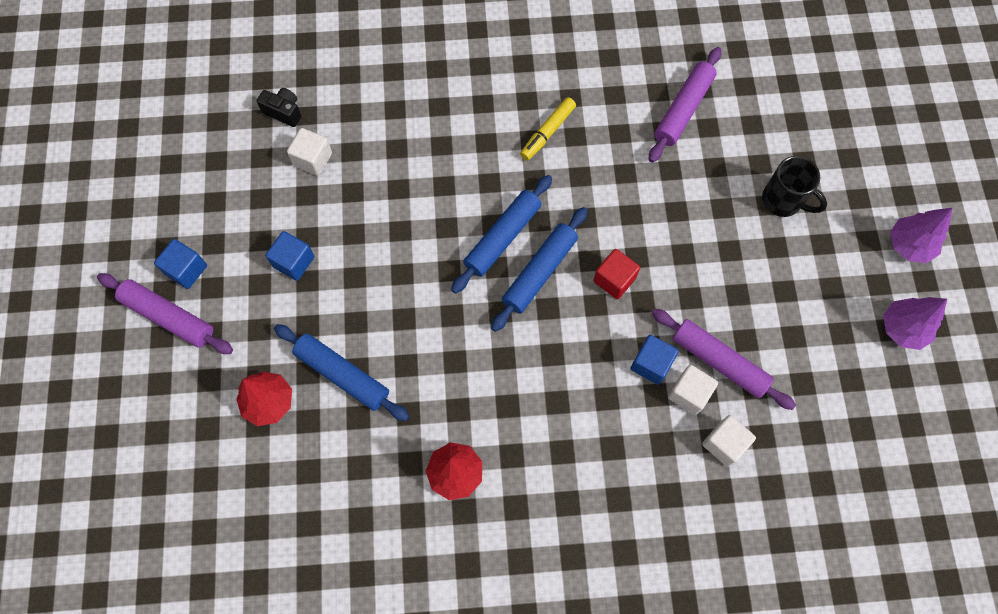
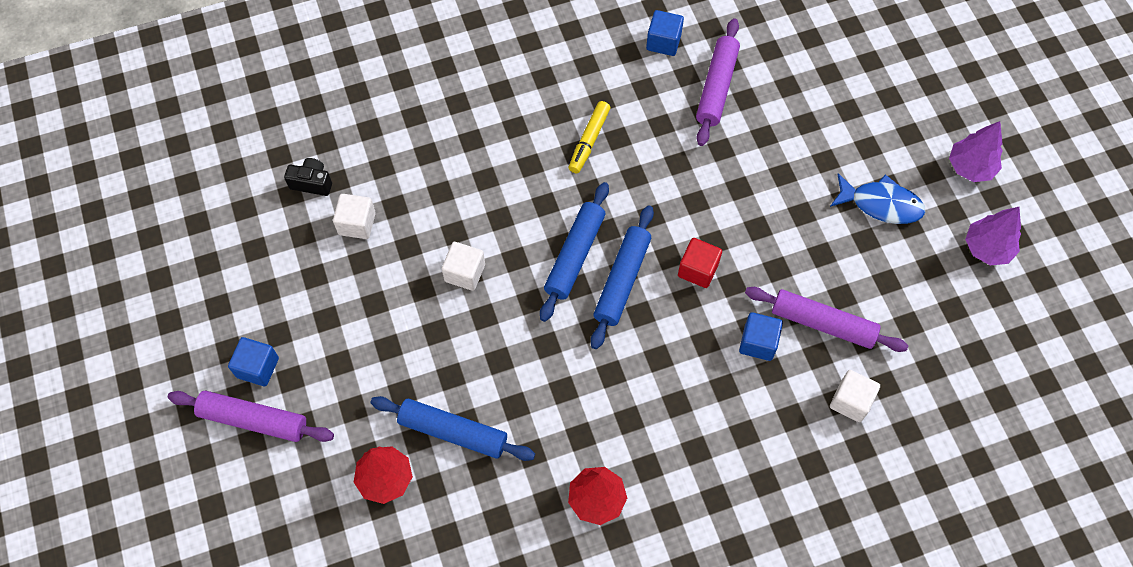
camera: 15 degrees left, 5 degrees down
(294, 262) = (368, 332): blue cube -> blue cube (663, 42)
(689, 394) = (803, 362): white cube -> white cube (465, 273)
(783, 201) = (839, 153): black mug -> none
(810, 260) = (881, 204): none -> blue fish

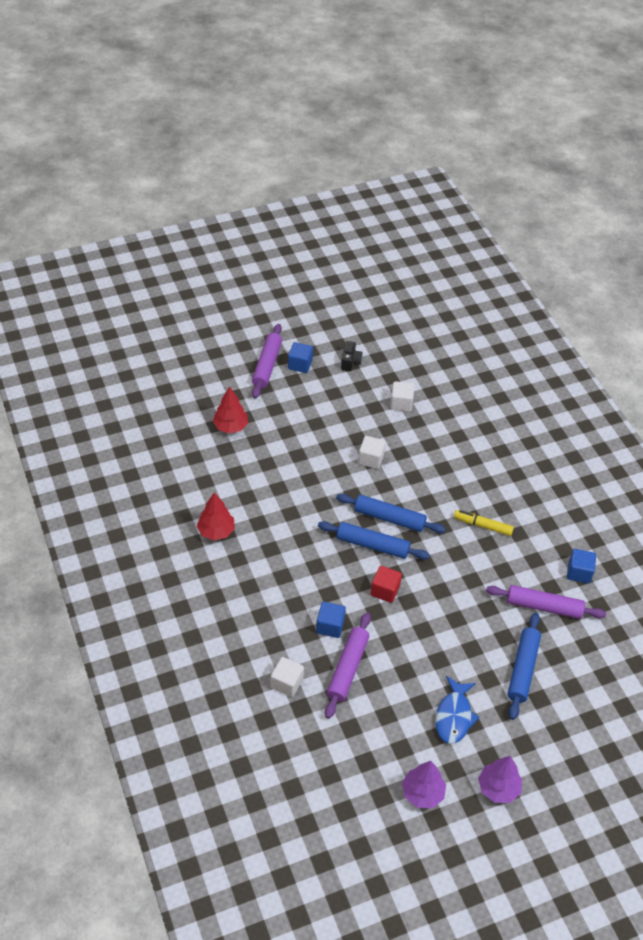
camera: 85 degrees right, 15 degrees down
(312, 183) = (428, 380): black camera -> black camera (350, 362)
(453, 432) = (260, 457): blue rolling pin -> blue rolling pin (522, 669)

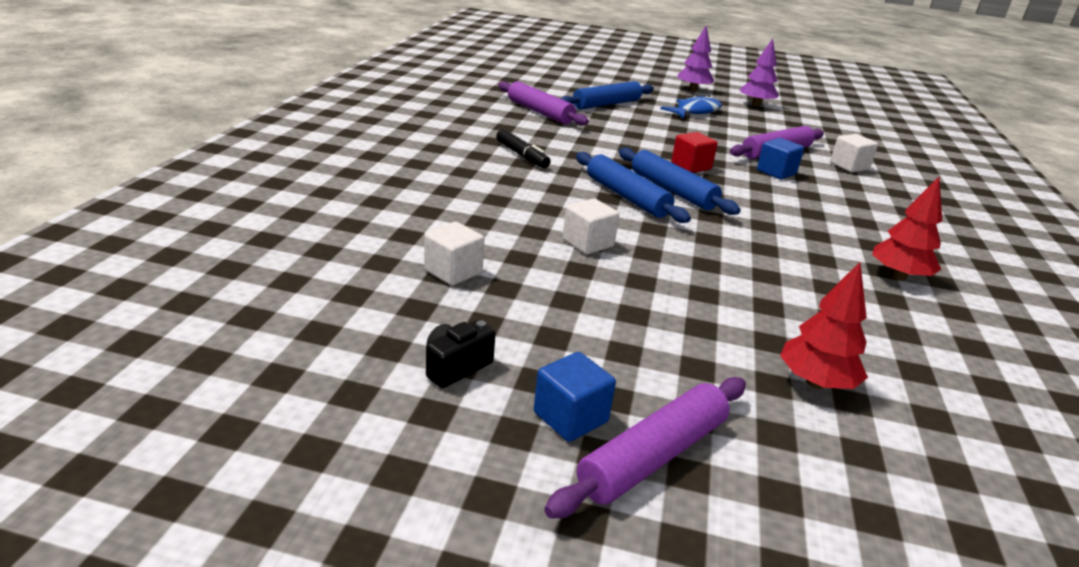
camera: 145 degrees left, 20 degrees down
(483, 526) = (522, 155): yellow marker -> black marker
(579, 572) = (475, 110): blue cube -> none

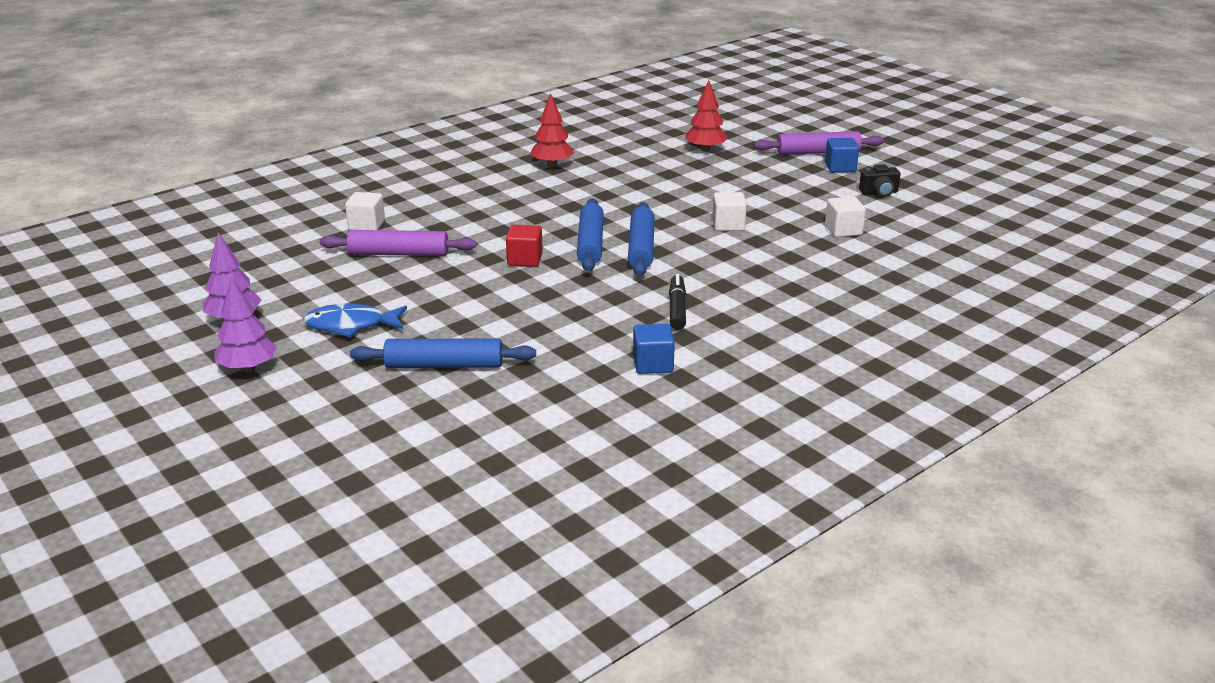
camera: 140 degrees left, 0 degrees up
(540, 112) = (562, 370): purple rolling pin -> none
(776, 172) = (455, 236): blue cube -> blue cube (653, 364)

